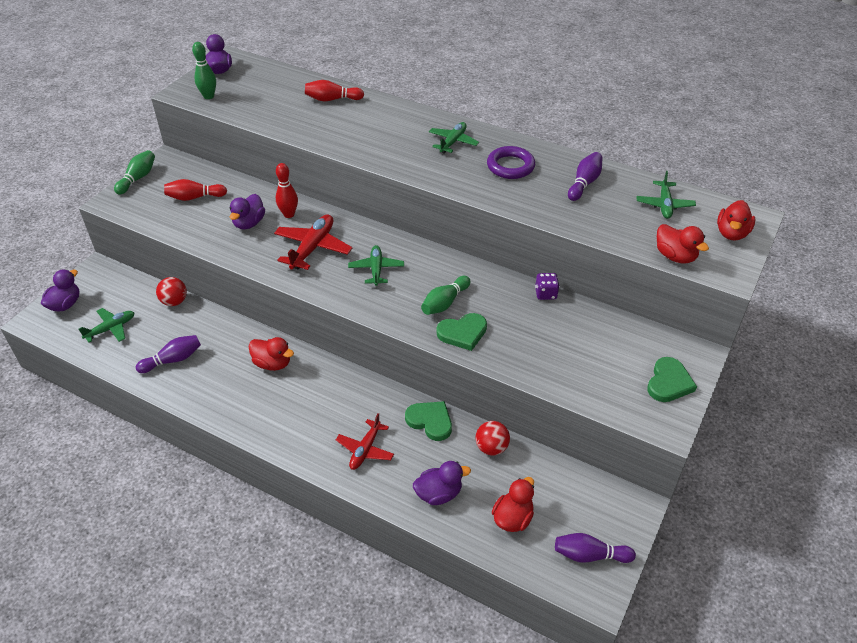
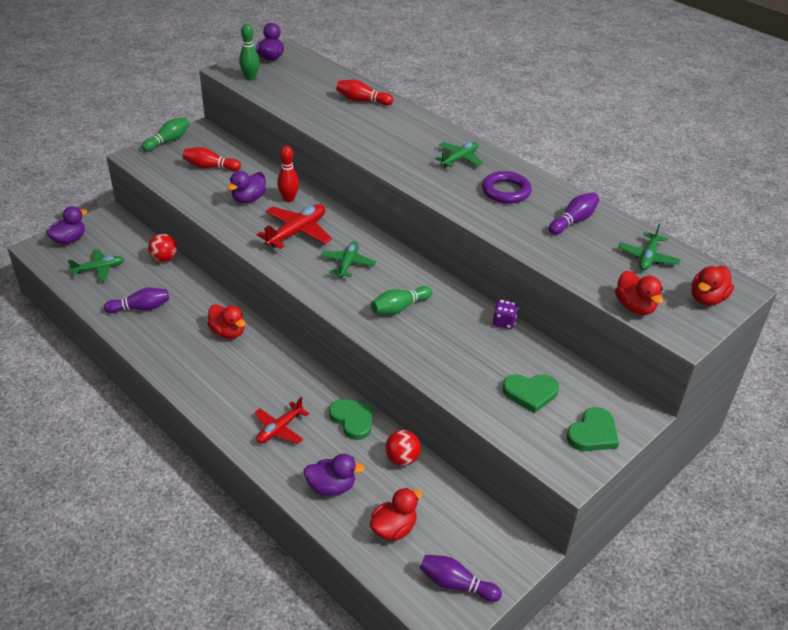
camera: 15 degrees right, 5 degrees down
(462, 333) = (404, 339): green heart -> green heart (530, 393)

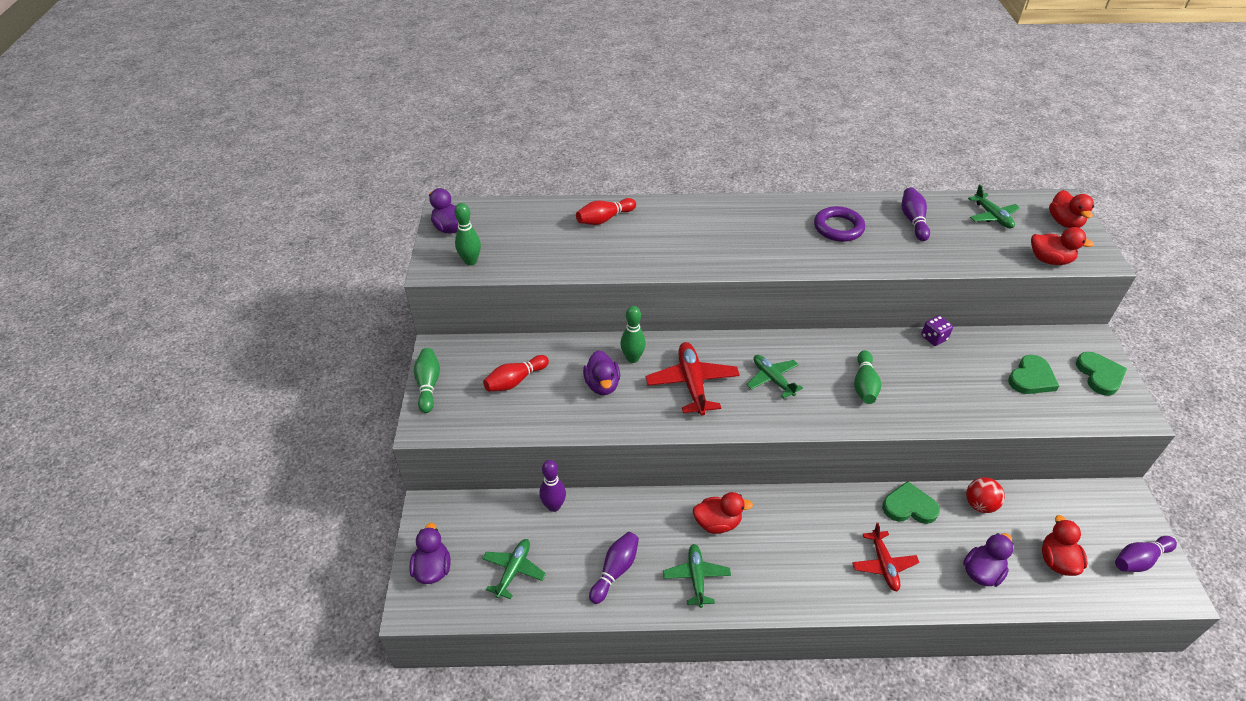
camera: 45 degrees left, 5 degrees up
(164, 259) = (554, 506): red ball -> purple bowling pin
(288, 199) = (632, 358): red bowling pin -> green bowling pin
(459, 159) = (764, 222): green plane -> green plane (696, 577)

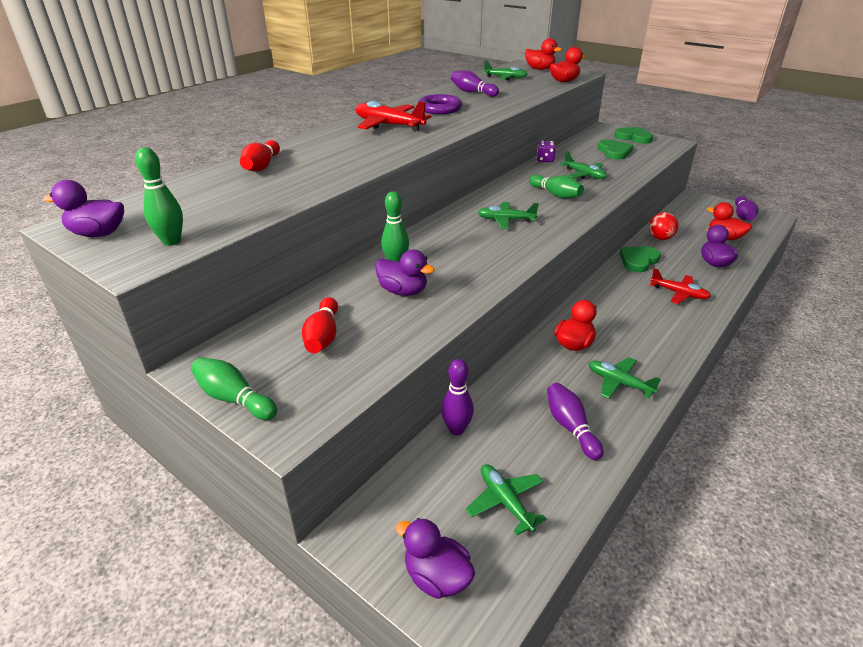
camera: 50 degrees left, 10 degrees down
(692, 383) = (464, 251): red plane -> red plane (389, 125)
(937, 383) = (584, 175): none -> green plane

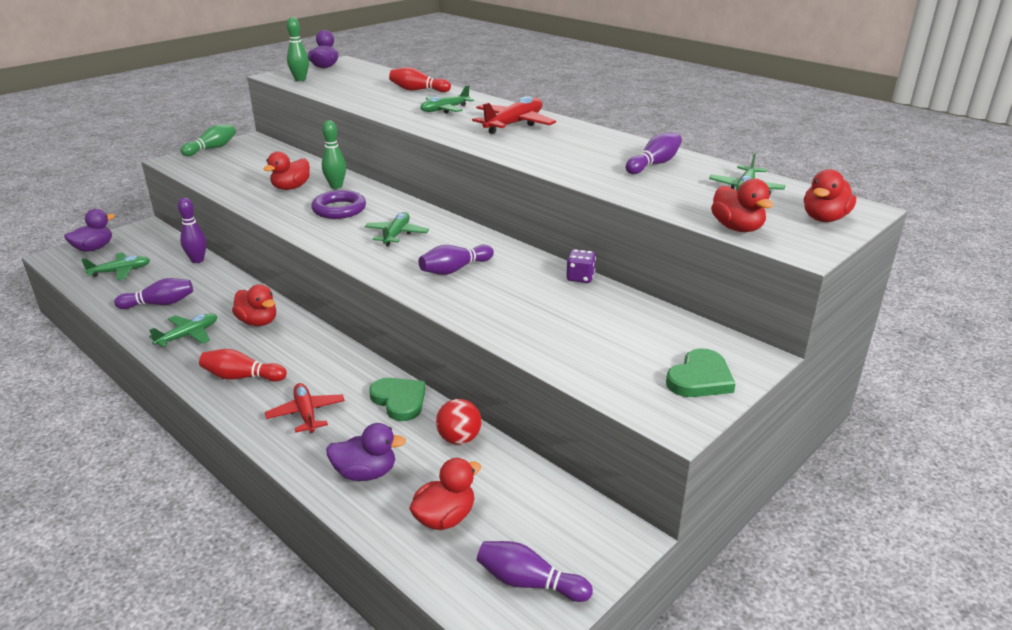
camera: 95 degrees right, 5 degrees down
(323, 336) = (253, 165): red bowling pin -> red bowling pin (242, 377)
(403, 291) = (291, 188): purple duck -> red duck
(439, 109) = (574, 145): purple ring -> purple ring (339, 209)
(556, 194) = (455, 269): green bowling pin -> purple bowling pin
(584, 175) = (517, 298): green plane -> green plane (445, 110)
(614, 152) = (616, 341): green heart -> none
(679, 293) = (306, 414): red plane -> red plane turned 120 degrees clockwise

